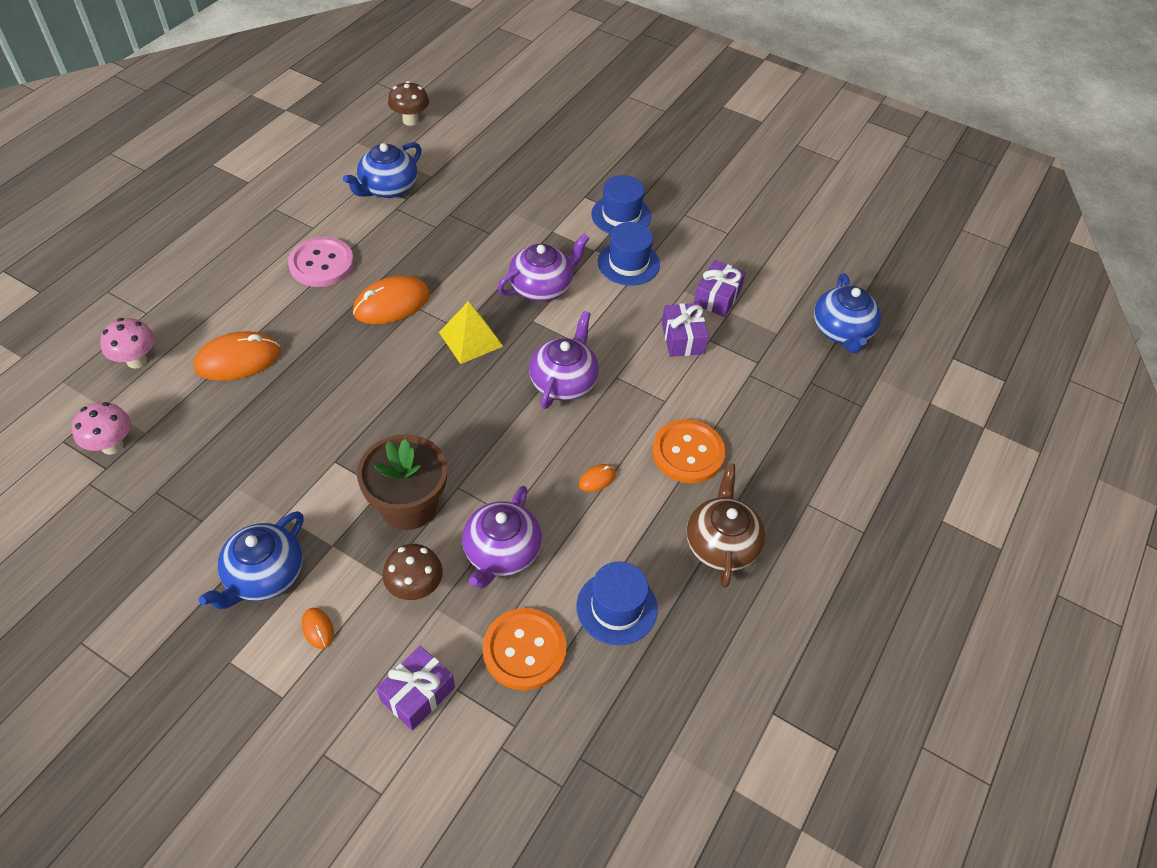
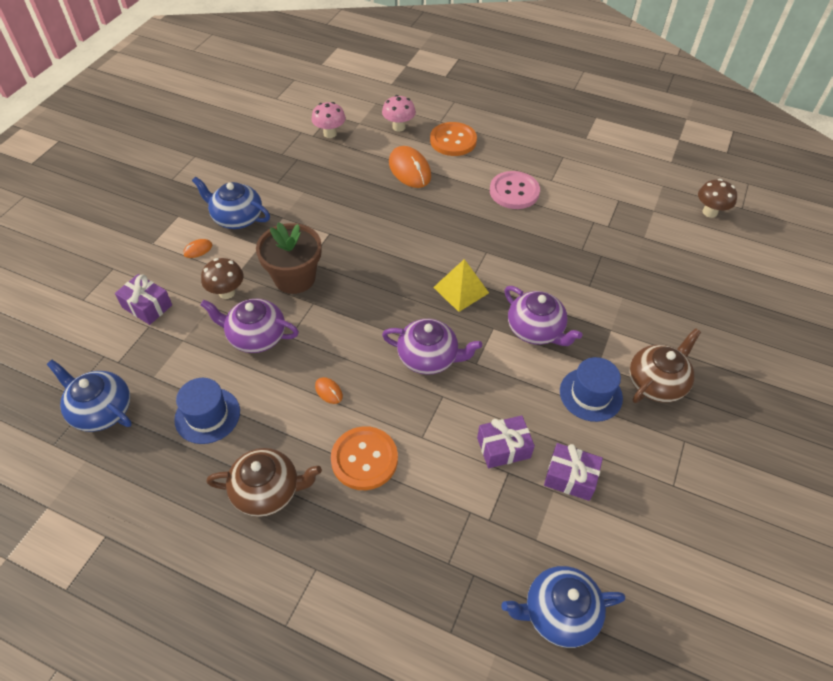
camera: 85 degrees right, 0 degrees up
(388, 188) = (615, 213): blue teapot -> blue teapot (101, 410)
(391, 304) = (485, 237): orange mouse -> none
(524, 650) = (175, 360): orange button -> orange button (453, 140)
(621, 215) = (656, 383): blue hat -> brown teapot

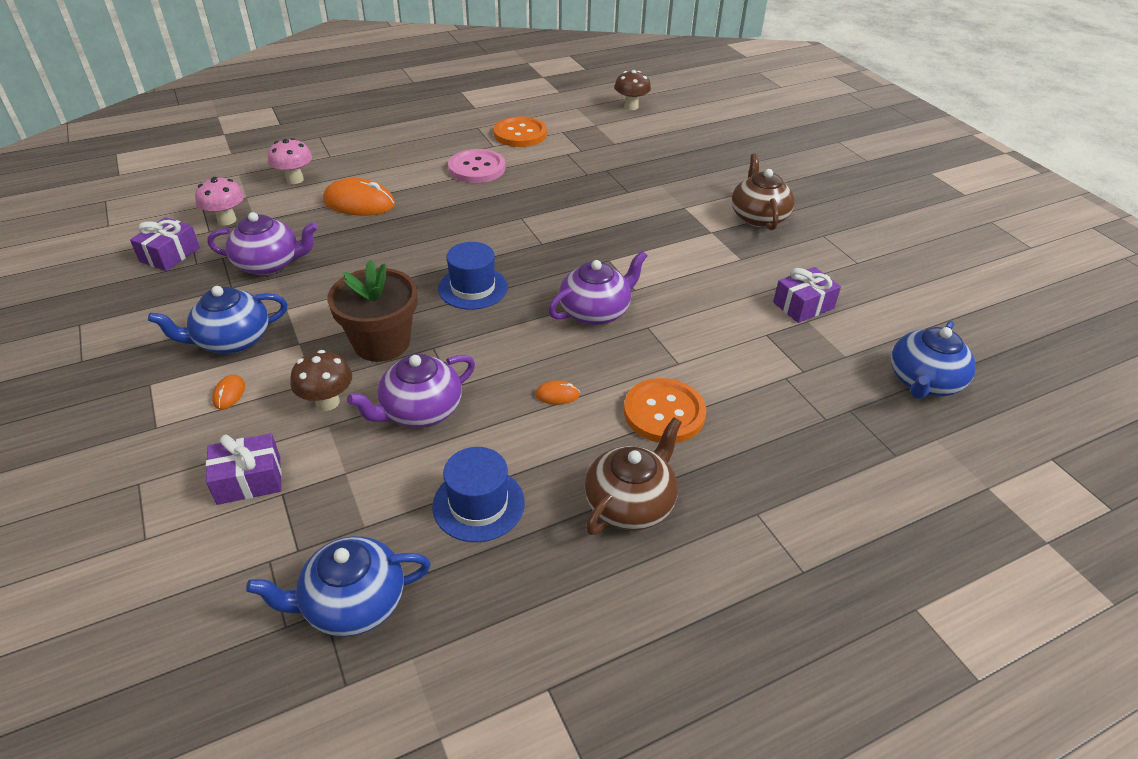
camera: 50 degrees left, 10 degrees down
(453, 140) = (365, 163): orange button -> orange button (520, 134)
(461, 290) = (544, 253): yellow pyramid -> none
(503, 448) = (739, 323): purple gift -> purple gift (170, 255)
(535, 330) = (639, 240): purple teapot -> purple teapot (269, 264)
(590, 394) = (735, 251): blue hat -> blue hat (473, 288)

